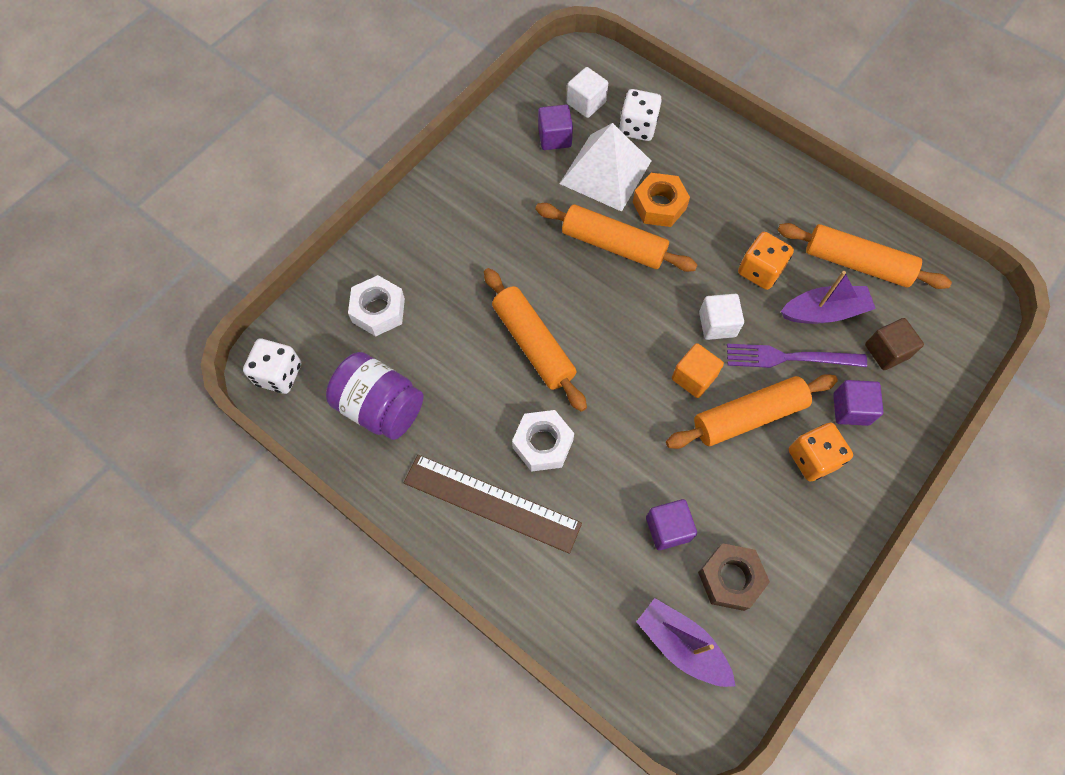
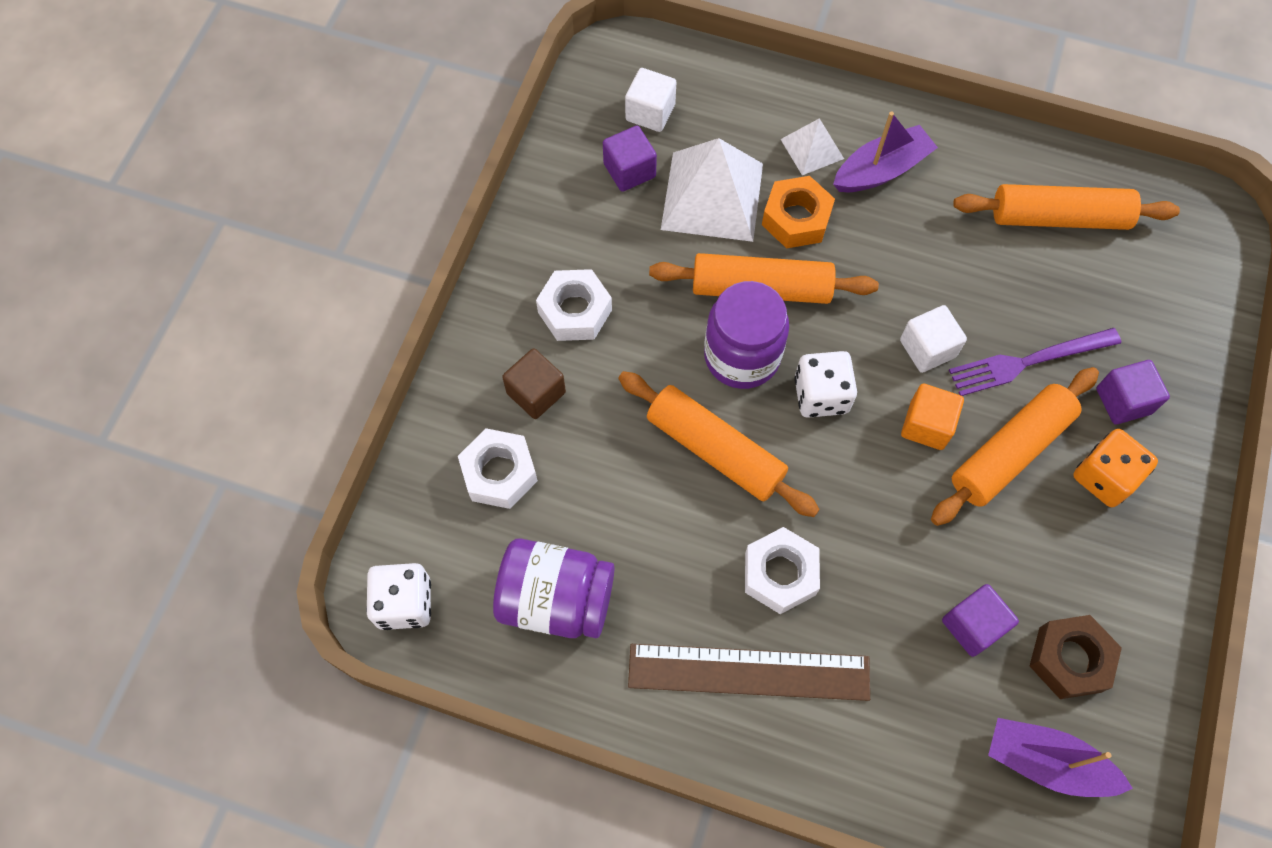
camera: 20 degrees left, 0 degrees up
(476, 220) = (575, 311): none -> white nut
(580, 286) = (742, 356): none -> purple jar
(637, 127) = (728, 125): white dice -> white dice (821, 395)
(691, 161) = (812, 149): none -> white pyramid
(760, 271) = (950, 263): orange dice -> none
(824, 312) = (1045, 291): purple boat -> purple boat (881, 170)
(886, 351) = (1135, 315): brown cube -> brown cube (536, 393)

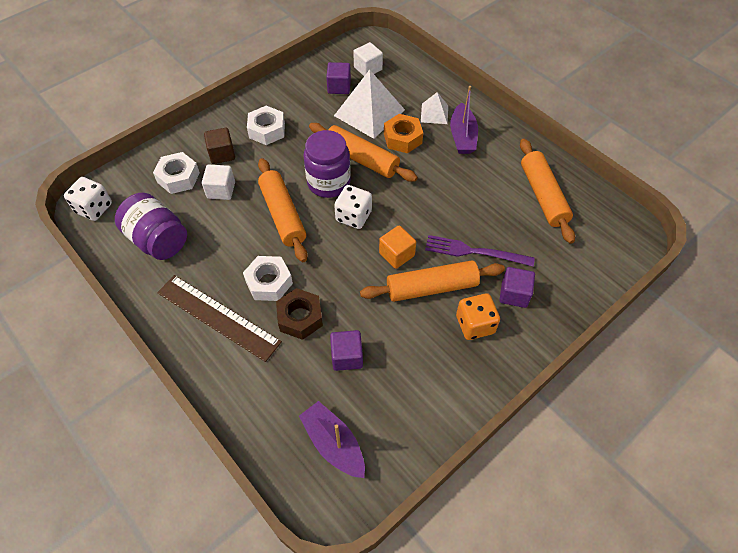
camera: 30 degrees right, 10 degrees down
(881, 170) = (462, 136): purple boat -> purple boat turned 90 degrees clockwise
(927, 348) = (424, 221): white cube -> white cube (221, 190)
(1059, 217) = (543, 196): orange rolling pin -> orange rolling pin turned 45 degrees clockwise
(1069, 659) = (386, 401): brown nut -> brown nut (300, 318)

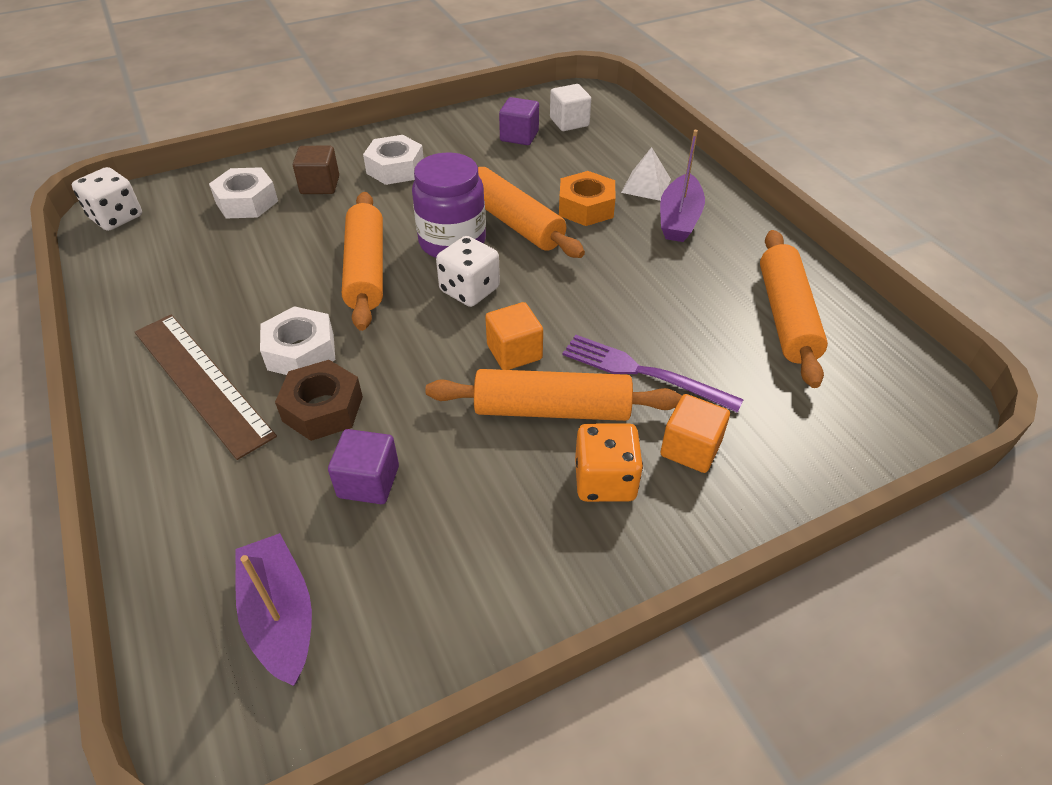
camera: 15 degrees right, 10 degrees down
(158, 240) = (176, 268): purple jar -> none
(221, 190) = (295, 226): white cube -> none
(369, 112) = (549, 170): white pyramid -> none
(514, 294) = (690, 448): purple cube -> orange cube

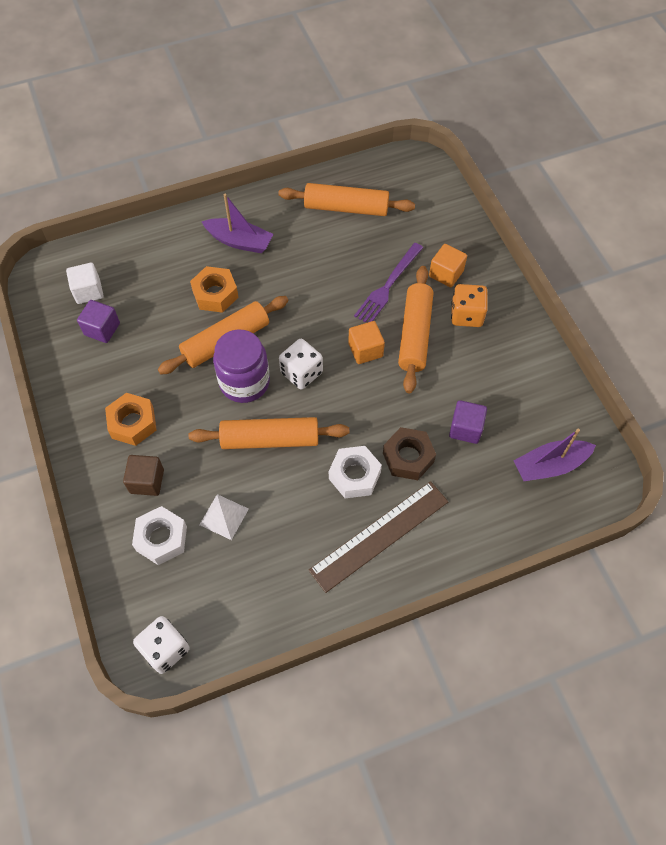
camera: 85 degrees left, 15 degrees up
(395, 168) = (133, 423): white nut -> orange nut
(646, 185) = (194, 254): white pyramid -> white pyramid (224, 516)

